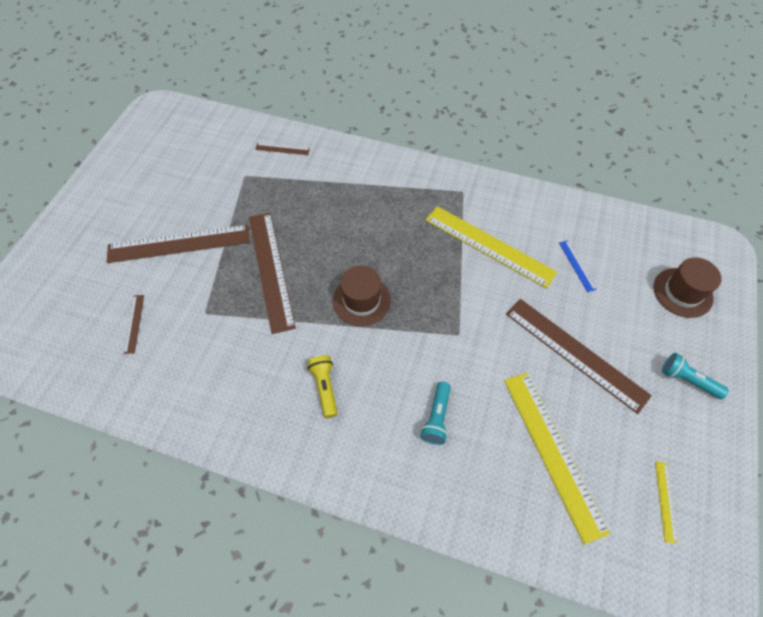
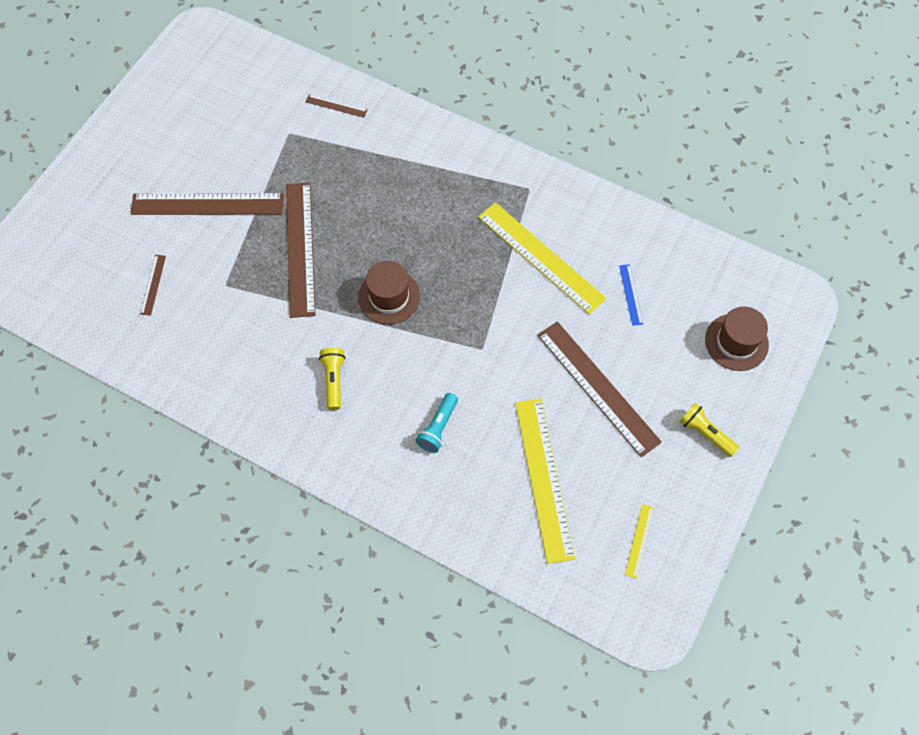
camera: 10 degrees right, 5 degrees up
(687, 380) = (705, 433): turquoise flashlight -> yellow flashlight

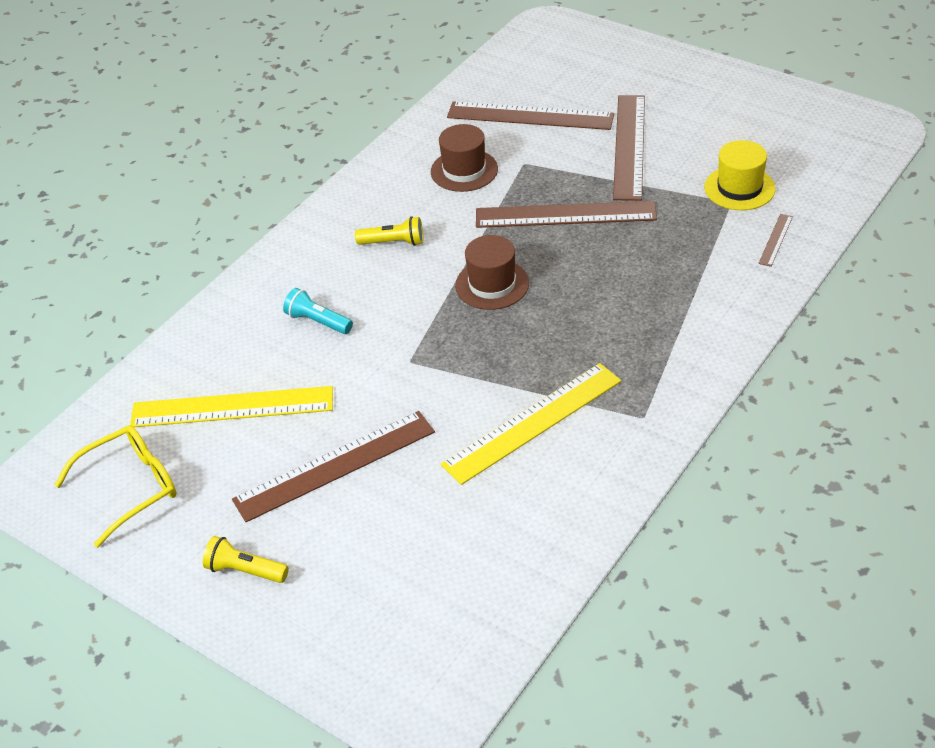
camera: 100 degrees right, 20 degrees down
(153, 284) = (530, 116): brown ruler -> brown ruler, size x2.30
(271, 127) = (739, 188): none -> yellow hat
(630, 294) = (464, 512): blue ruler -> none
(639, 540) = (130, 487): yellow ruler -> yellow glasses
(705, 433) = (245, 571): yellow flashlight -> yellow flashlight turned 120 degrees counterclockwise
(736, 342) = (370, 626): brown hat -> brown hat (464, 170)

